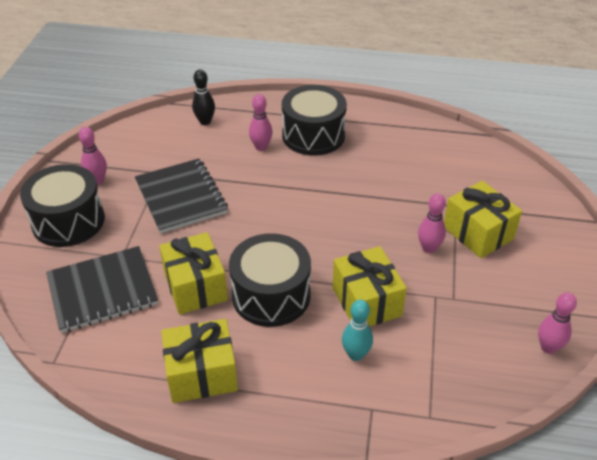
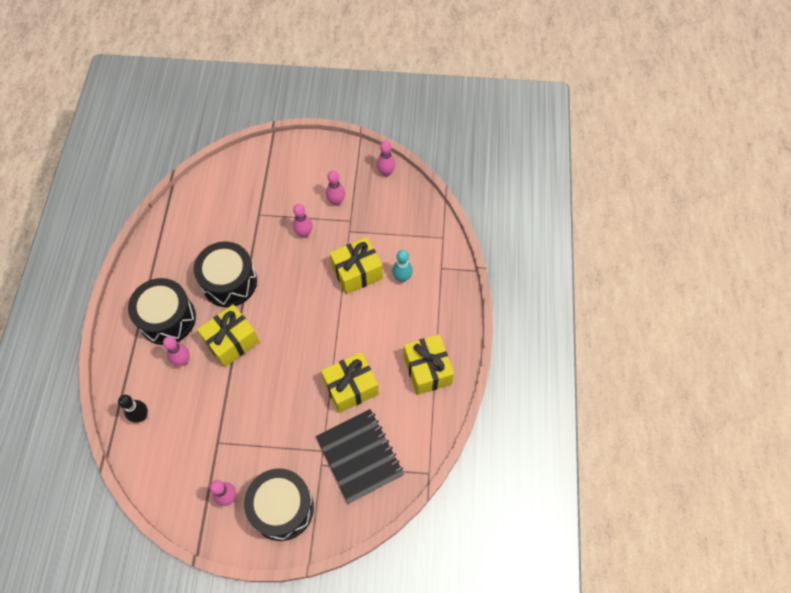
camera: 95 degrees left, 20 degrees up
(181, 197) = (250, 417): black notebook -> none
(271, 295) = (355, 334): black drum -> black drum (229, 282)
(478, 233) = (287, 202): yellow gift -> yellow gift (232, 341)
(485, 284) = (336, 201): none -> pink bowling pin

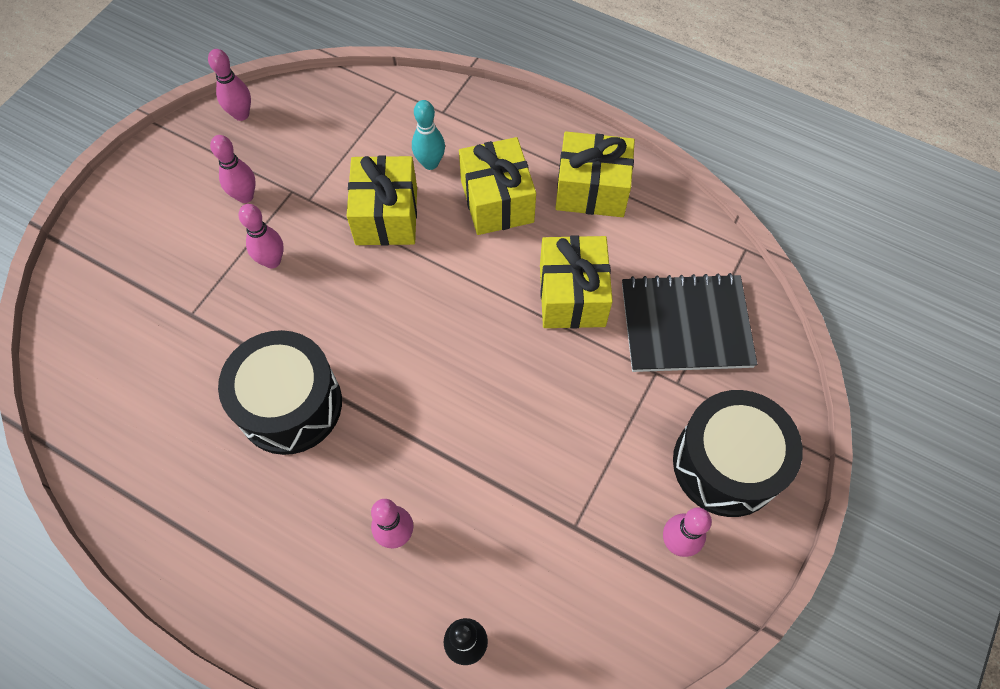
camera: 65 degrees left, 0 degrees up
(167, 318) = (299, 534): black drum -> none
(232, 341) = (404, 439): yellow gift -> yellow gift (497, 201)

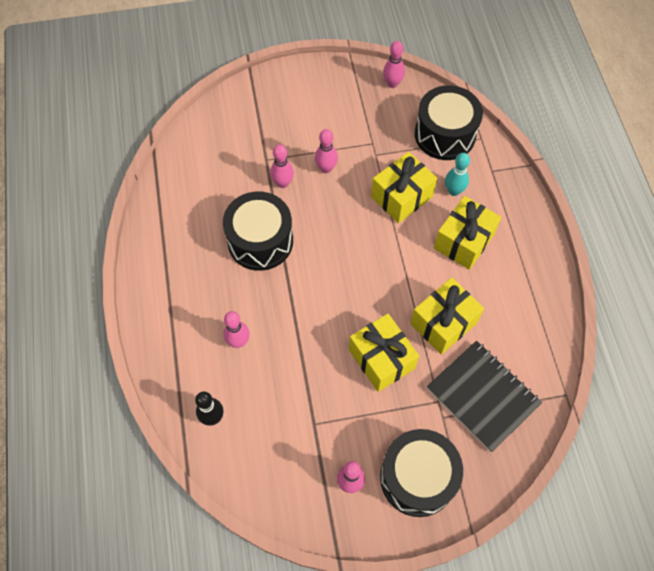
camera: 50 degrees right, 0 degrees up
(245, 196) = (349, 126): pink bowling pin -> pink bowling pin (283, 183)
(356, 118) = (445, 134): none -> black drum
(591, 190) = (520, 283): yellow gift -> yellow gift (381, 359)

